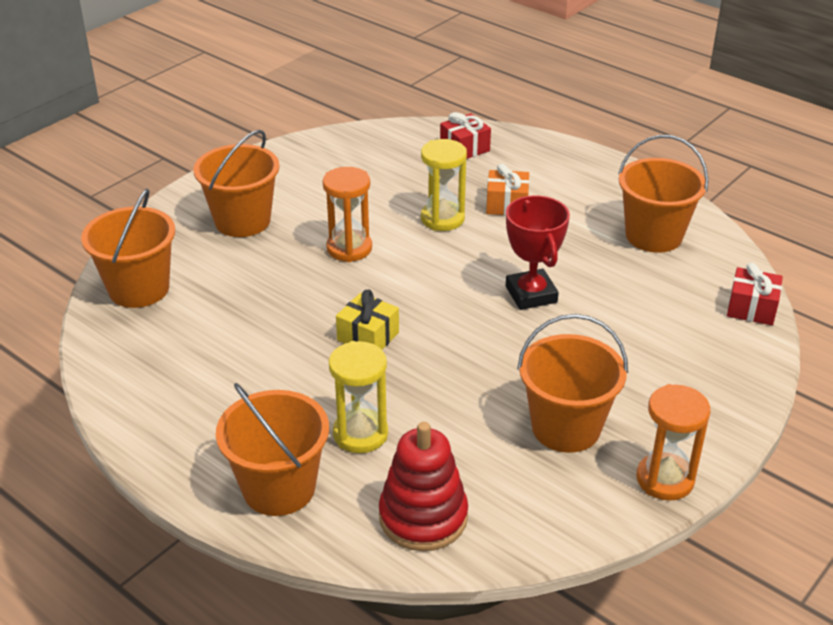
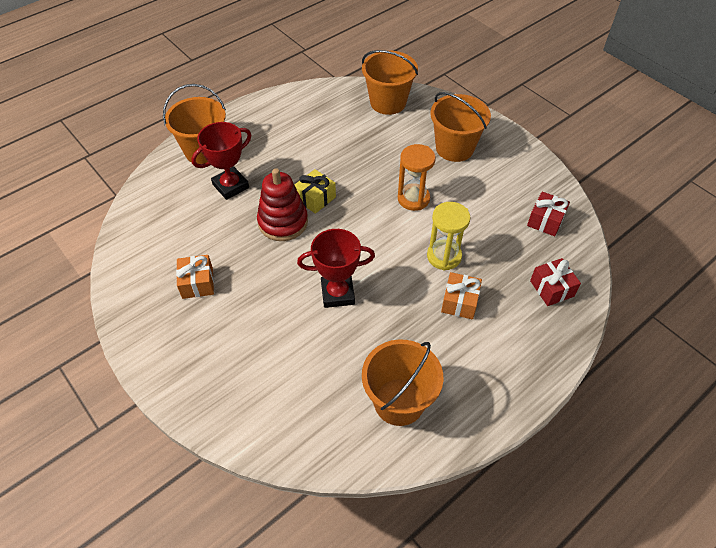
camera: 100 degrees right, 15 degrees up
(360, 434) = (230, 186): yellow hourglass -> red trophy
(423, 517) = (158, 204): red stacking toy -> red stacking toy (283, 222)
(566, 427) = (197, 283): orange bucket -> orange gift
(665, 479) = (132, 325): orange hourglass -> none
(751, 308) = (282, 446): red gift -> red gift (545, 221)

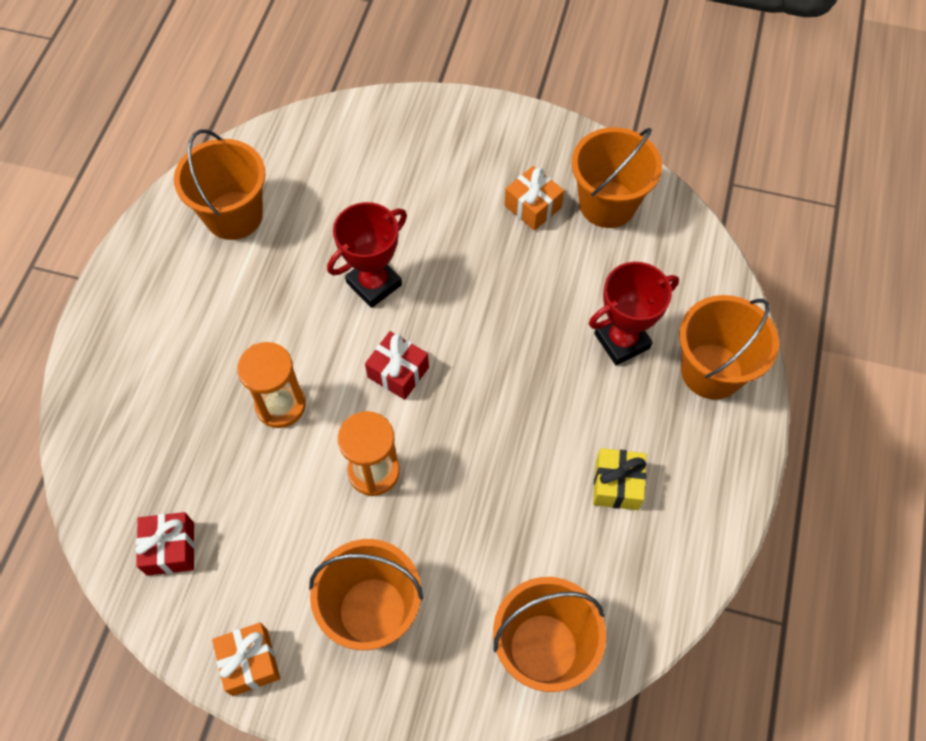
camera: 145 degrees right, 10 degrees up
(154, 258) = (607, 204): none -> orange bucket
(230, 186) = (622, 341): red trophy -> red trophy turned 45 degrees clockwise
(283, 222) = (510, 331): red stacking toy -> none
(315, 198) = (501, 390): yellow gift -> yellow gift (617, 485)
(444, 256) = (280, 405): yellow hourglass -> orange hourglass
(459, 302) = (228, 355): orange gift -> orange gift (250, 662)
(552, 288) = (123, 440): red gift -> red gift (398, 372)

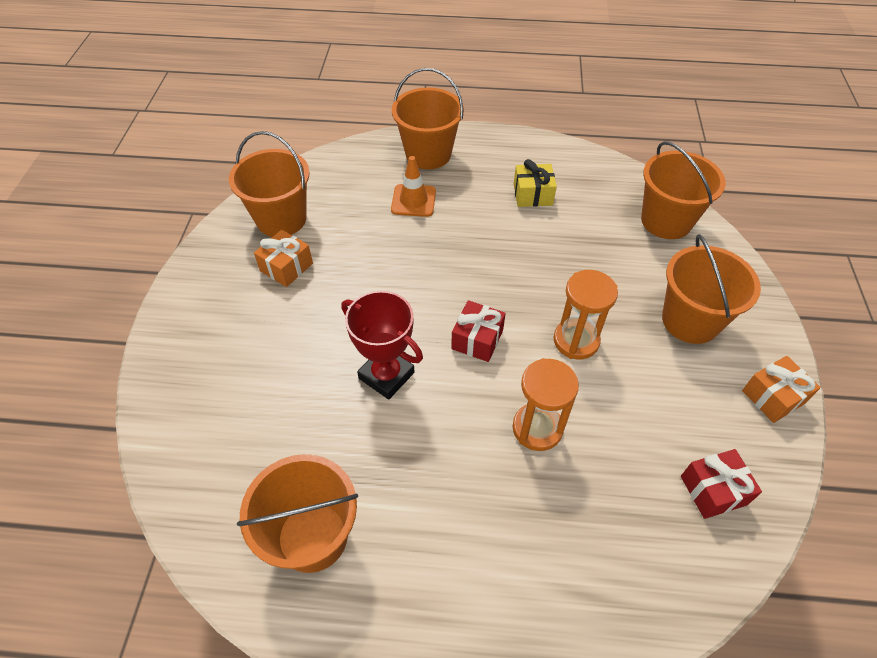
camera: 100 degrees left, 10 degrees down
(622, 341) = (413, 201): red trophy -> orange traffic cone

